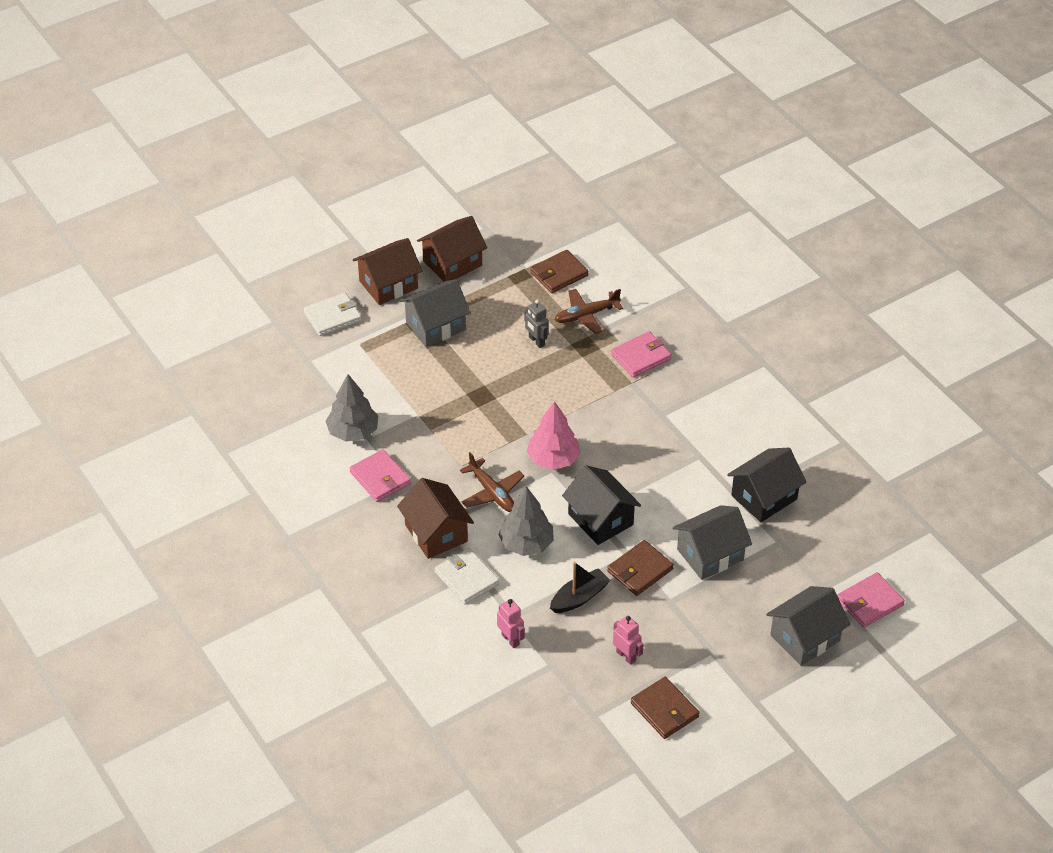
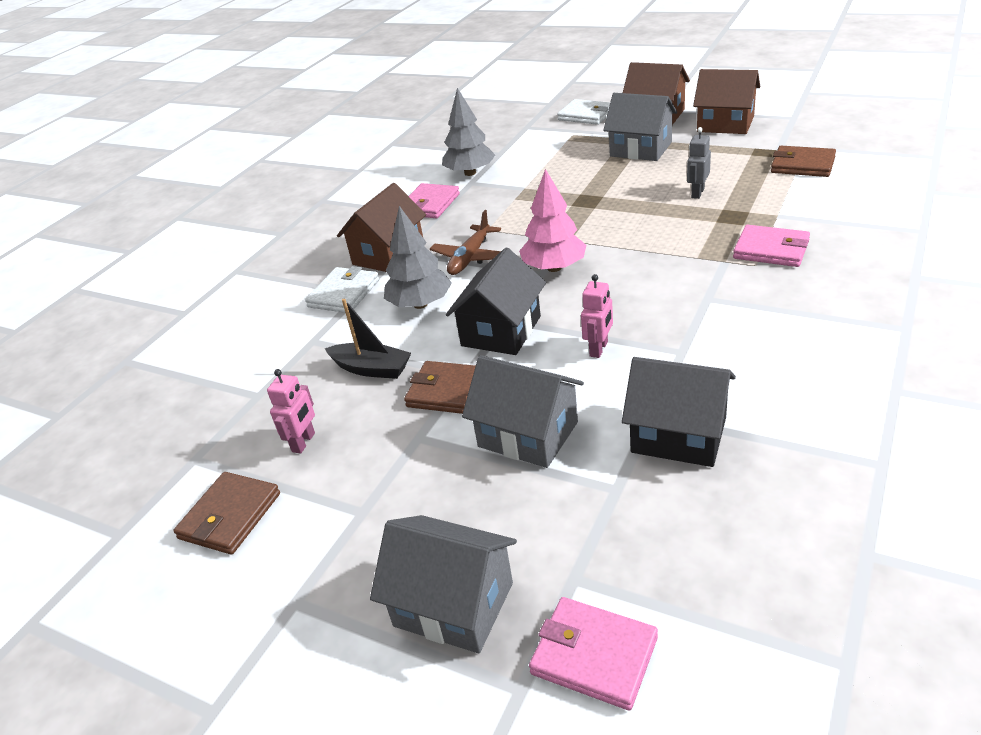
camera: 65 degrees right, 10 degrees down
(510, 639) = (278, 353): pink robot -> pink robot (599, 349)
(586, 315) = (775, 199): brown plane -> none

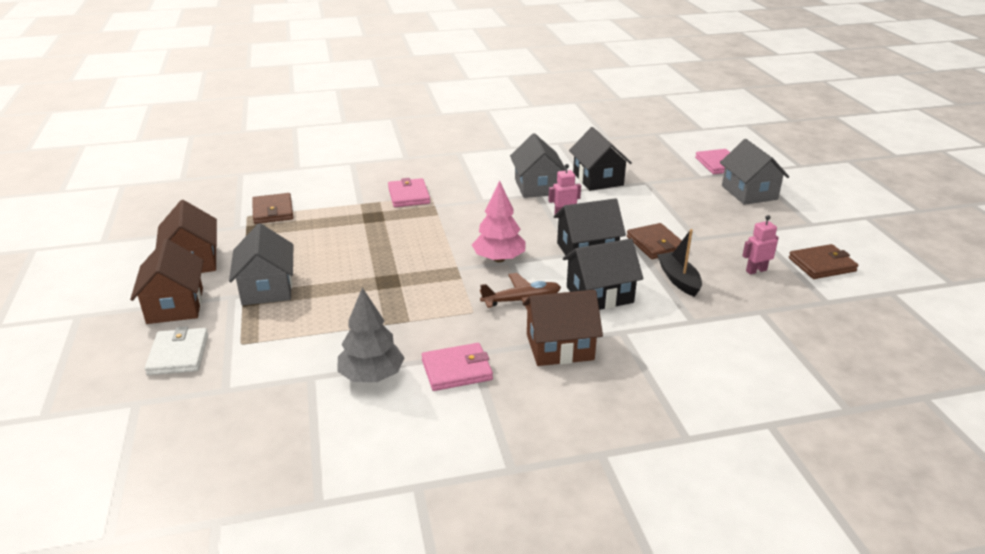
camera: 135 degrees left, 5 degrees down
(344, 293) = (632, 339): white wallet -> none
(420, 304) = (599, 295): grey tree -> black house
(528, 434) = (649, 211): grey house -> grey house (537, 187)
(697, 193) = (344, 238): grey robot -> none

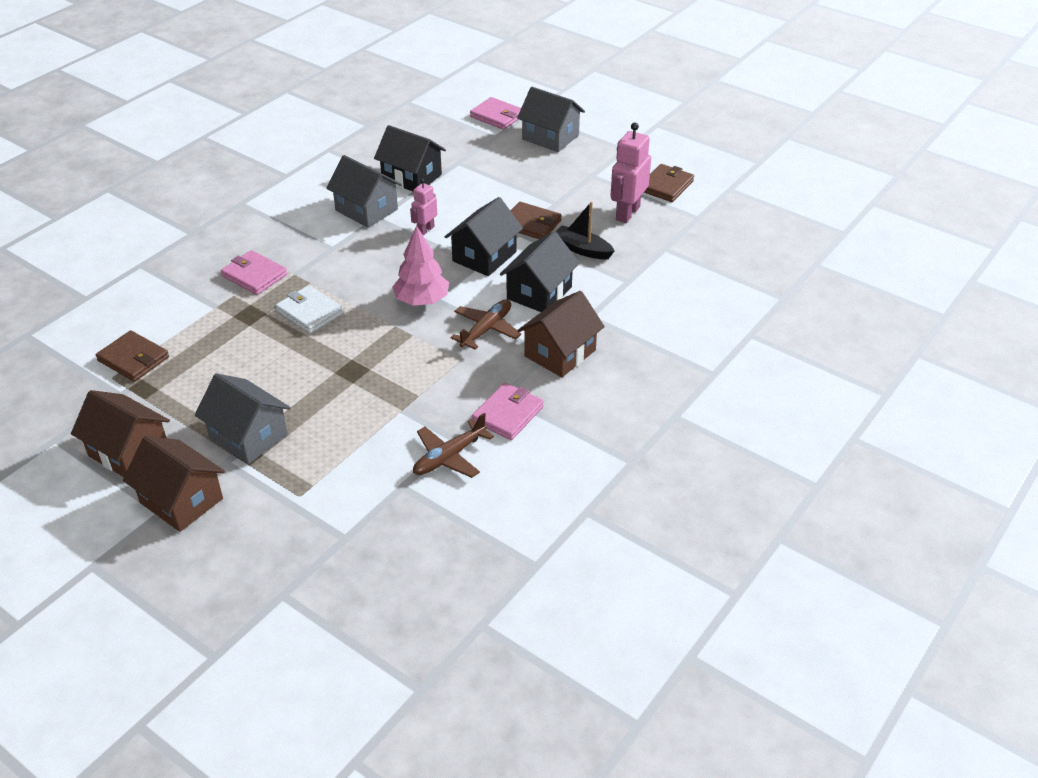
camera: 40 degrees left, 10 degrees up
(178, 354) = (256, 537): white wallet -> white wallet (309, 312)
(371, 376) = (449, 456): grey tree -> brown plane
(756, 270) = (627, 213): pink robot -> pink robot, size x1.74

